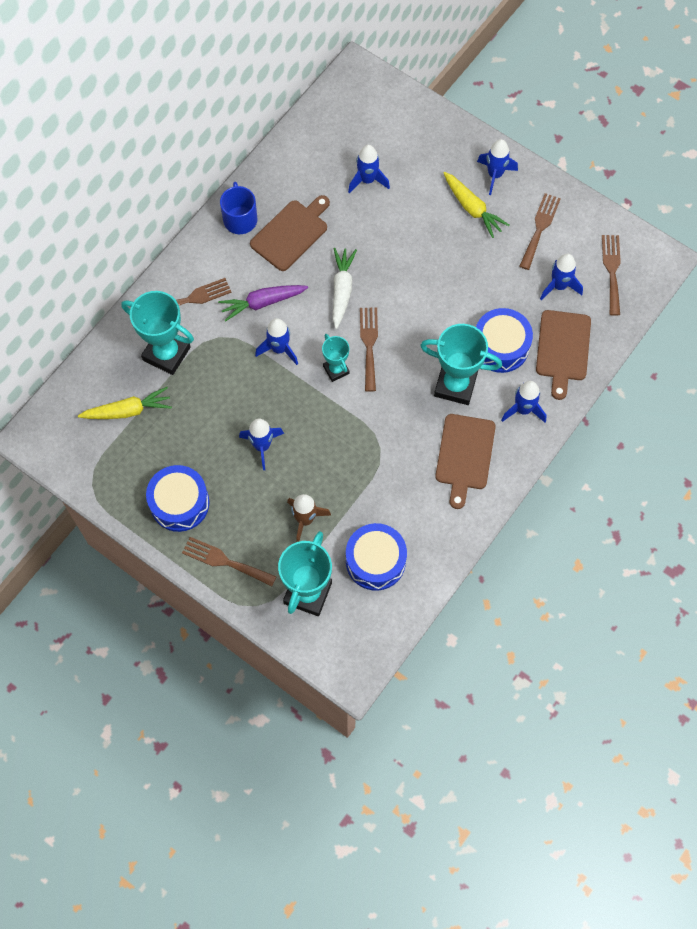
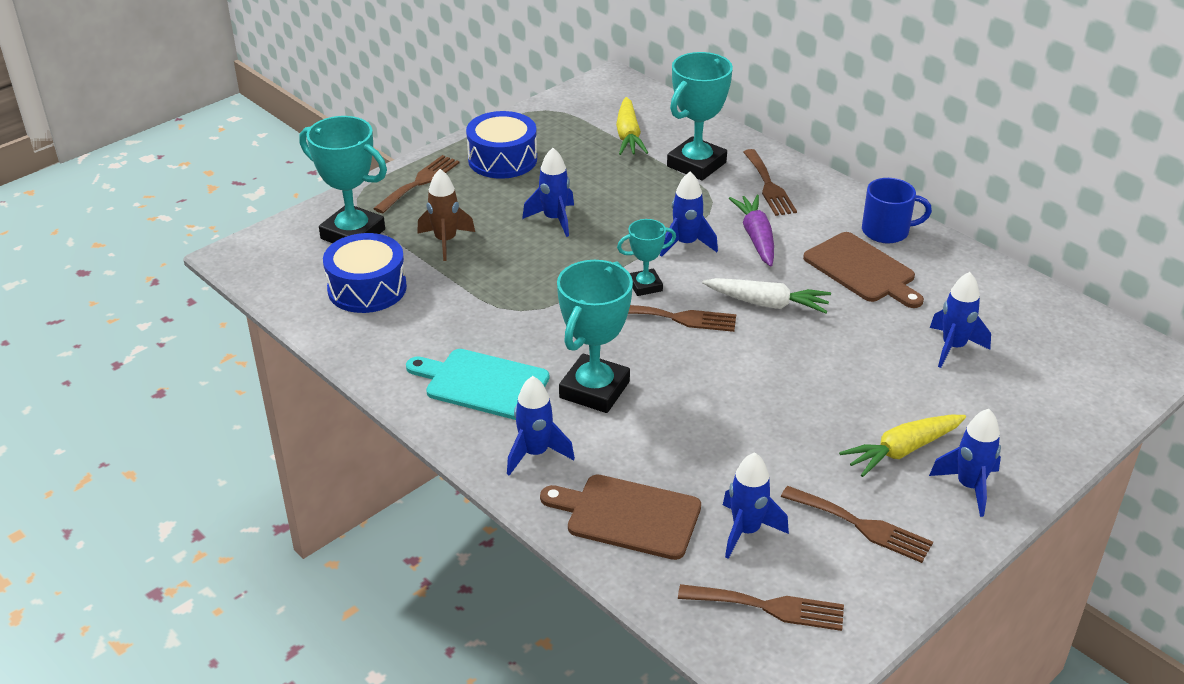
camera: 100 degrees right, 30 degrees down
(465, 455) = (482, 384): brown cutting board -> turquoise cutting board
(500, 346) = (647, 445): blue drum -> none

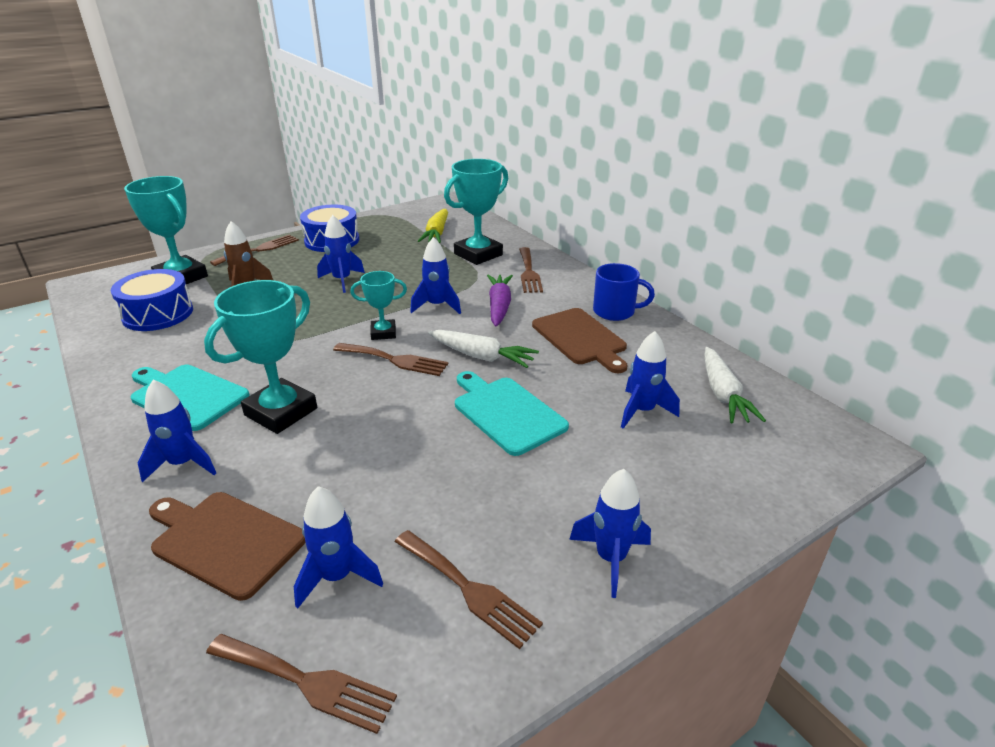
camera: 10 degrees right, 5 degrees down
(822, 364) = (506, 413): none -> turquoise cutting board
(902, 450) = (551, 507): yellow carrot -> none
(1025, 320) = (723, 394): none -> white carrot

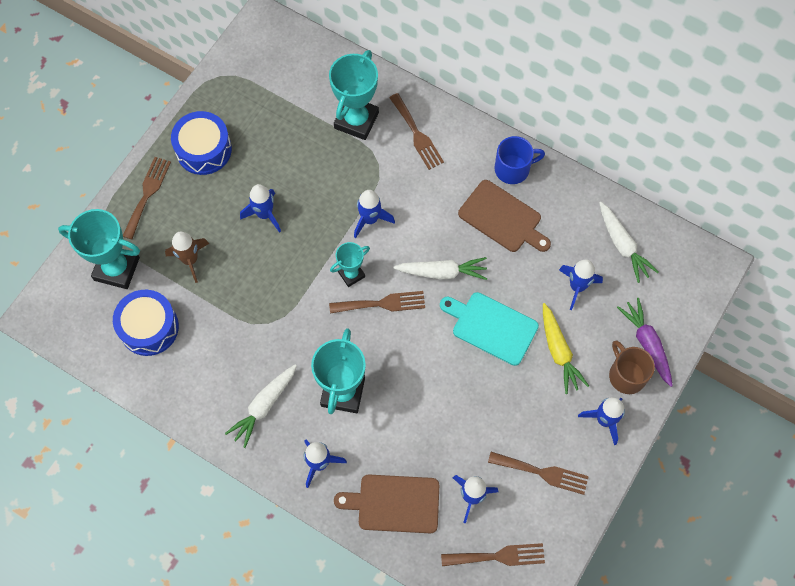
camera: 25 degrees left, 35 degrees up
(187, 396) = (264, 406): turquoise cutting board -> white carrot
(436, 233) = (294, 95): yellow carrot -> yellow carrot (559, 351)
(499, 306) = (420, 199): purple carrot -> purple carrot (647, 344)
(673, 517) = (626, 375): none -> brown mug

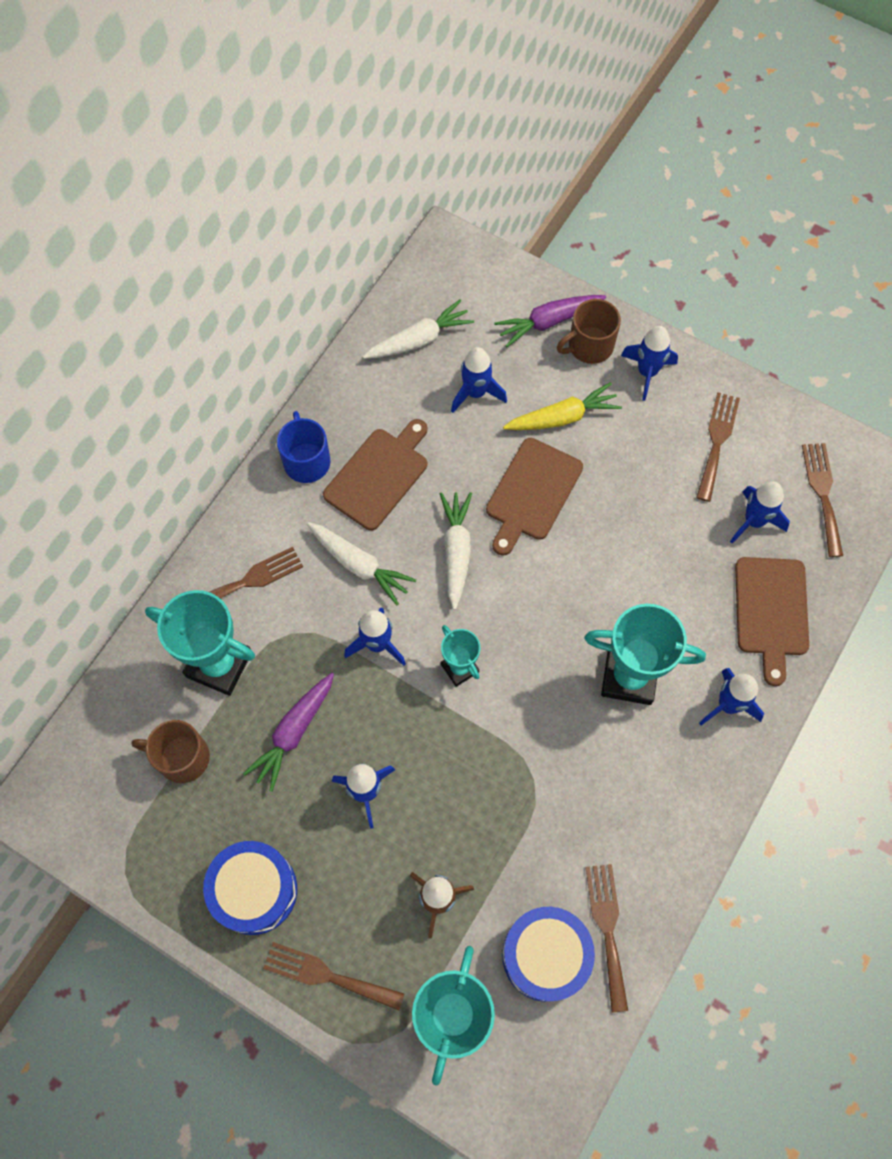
camera: 90 degrees left, 0 degrees up
(264, 406) = (654, 781): white carrot -> white carrot (359, 565)
(292, 102) = (182, 757): none -> brown mug
(307, 168) = (294, 732): none -> purple carrot
(382, 303) = (502, 627): brown fork -> brown fork (607, 929)
(491, 327) = (532, 493): turquoise cutting board -> brown cutting board

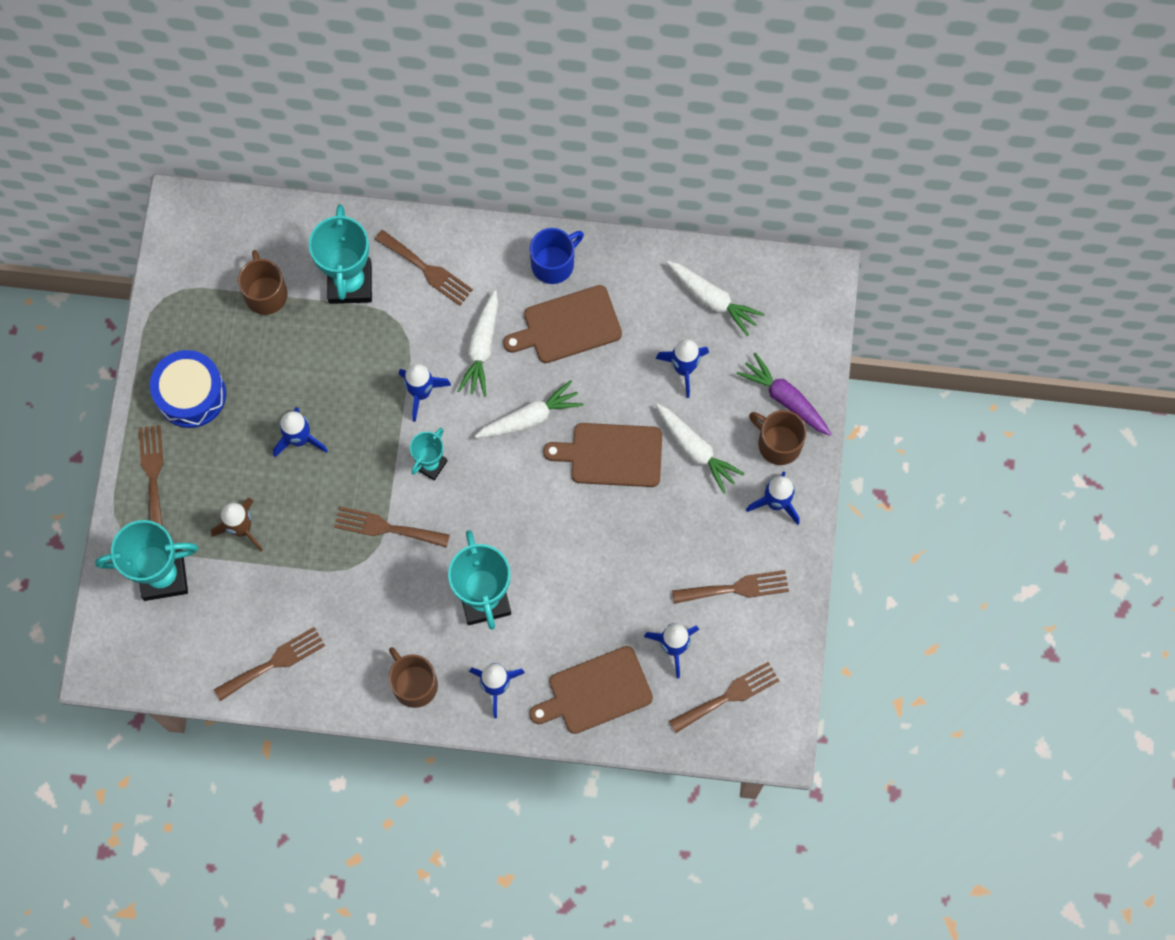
camera: 65 degrees right, 5 degrees up
(294, 732) = (322, 364): purple carrot -> none
(378, 475) = (568, 326): brown cutting board -> brown cutting board turned 150 degrees clockwise
(508, 743) = (386, 528): none -> brown fork
(545, 955) = (235, 625): blue drum -> none
(562, 417) = (695, 449): yellow carrot -> white carrot
(692, 787) = (414, 684): none -> brown mug

